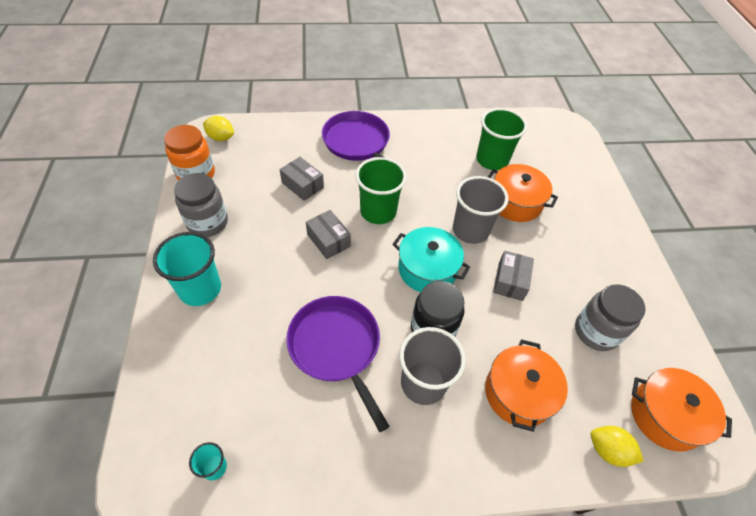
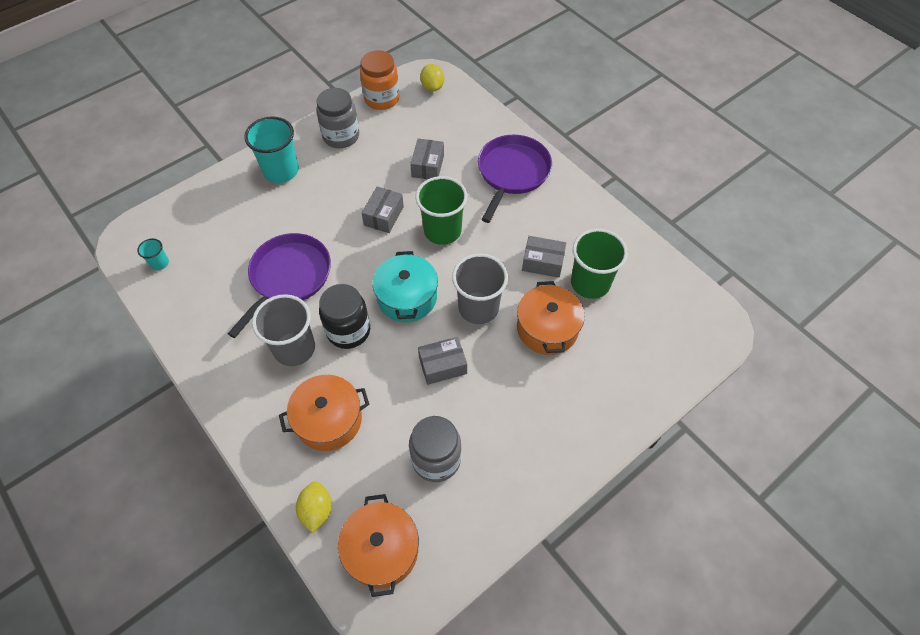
camera: 60 degrees right, 5 degrees up
(455, 173) = (542, 262): none -> grey box

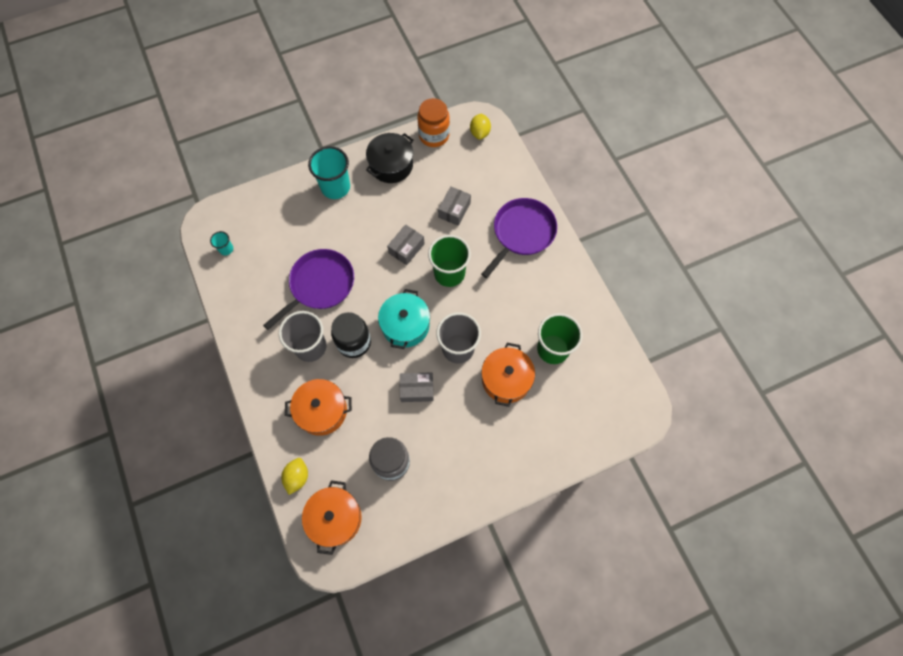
camera: 15 degrees right, 10 degrees up
(341, 136) = (391, 165): grey jar -> black pot
(542, 262) = (521, 321): grey box -> none

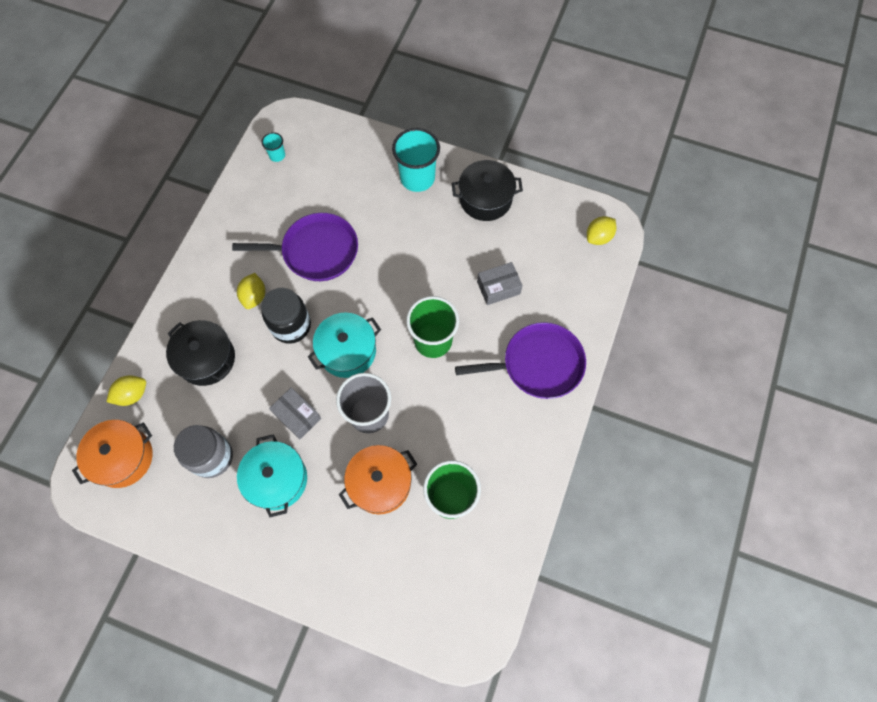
camera: 45 degrees right, 0 degrees up
(310, 347) = (254, 297): grey cup -> yellow lemon
(322, 411) = (206, 359): orange pot -> black pot
(406, 248) = (420, 284): grey box -> none
(434, 135) = (552, 204): orange jar -> none
(445, 436) = (277, 479): none -> turquoise pot

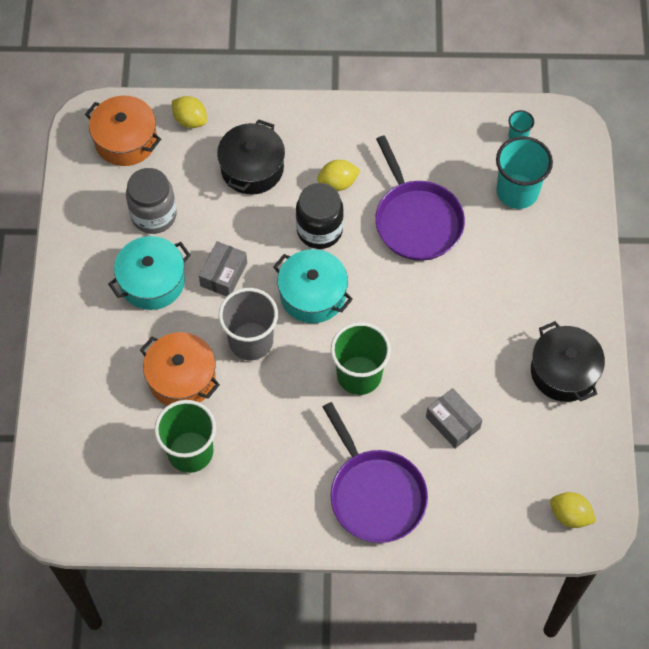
camera: 70 degrees right, 5 degrees down
(417, 178) = (557, 289): turquoise cup -> turquoise cup (517, 191)

